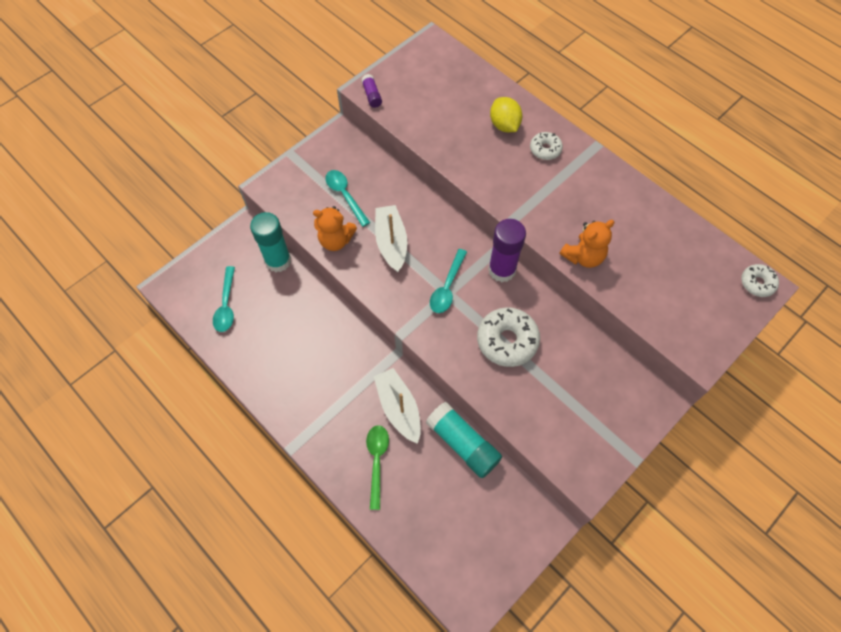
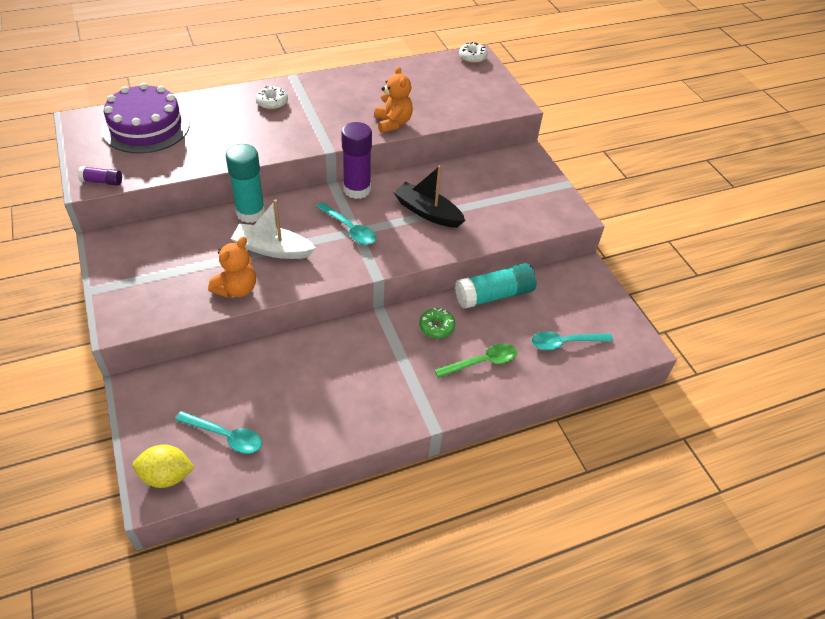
camera: 70 degrees left, 15 degrees down
(278, 261) = (204, 368): turquoise glue stick -> turquoise glue stick (250, 213)
(345, 195) = (188, 264): turquoise spoon -> turquoise spoon (565, 343)
(377, 461) = (482, 362): green spoon -> green spoon turned 135 degrees clockwise
(398, 408) = (436, 327): white boat -> green donut
(452, 84) = (146, 127): none -> purple cake
(504, 125) = (225, 114): yellow lemon -> yellow lemon (167, 476)
(507, 341) = (427, 212): white donut -> black boat

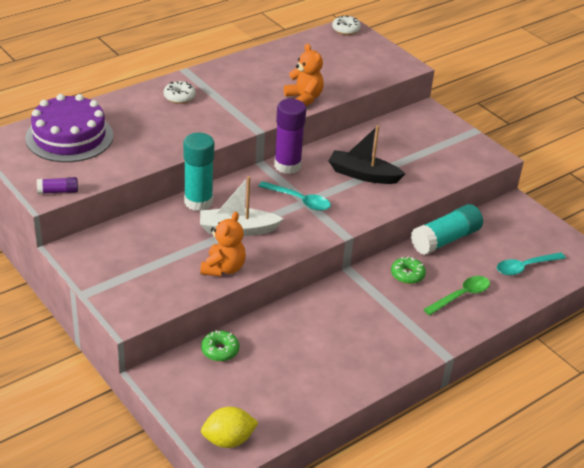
camera: 15 degrees left, 10 degrees down
(210, 372) = (220, 350): none -> green donut
(225, 436) = (264, 398): turquoise spoon -> none

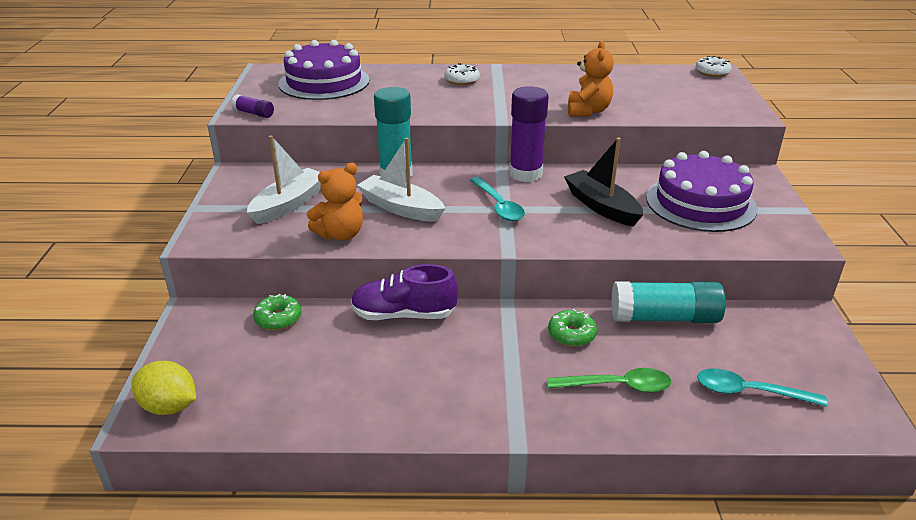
camera: 40 degrees right, 5 degrees down
(153, 260) = (289, 204): none -> white boat
(297, 309) = (403, 315): none -> purple shoe
(416, 148) = (700, 203): none -> purple cake

